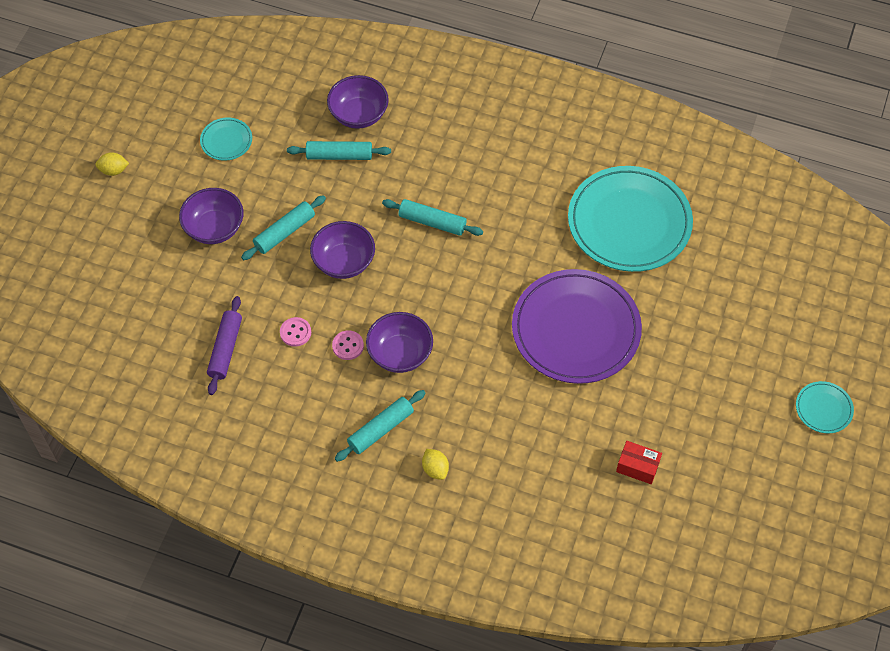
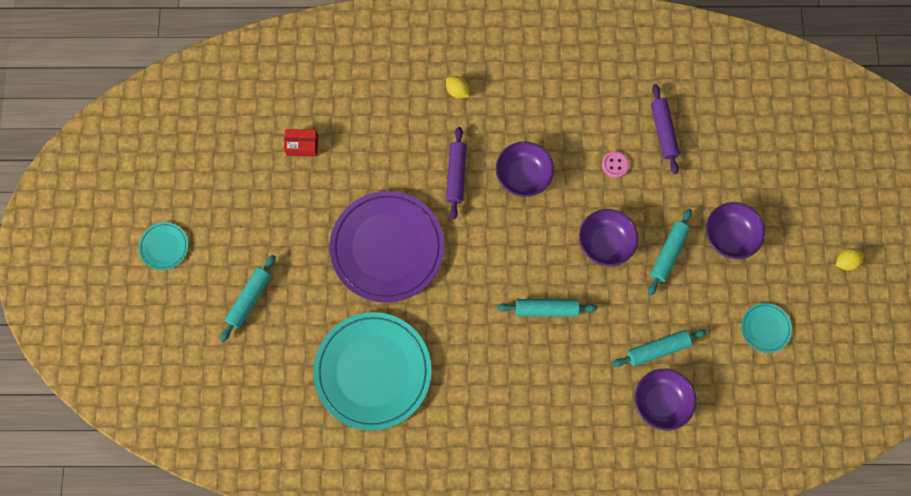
camera: 160 degrees right, 15 degrees up
(348, 346) = (567, 168): pink button -> none
(381, 429) = (511, 108): turquoise rolling pin -> turquoise rolling pin (249, 299)
(473, 378) = (456, 175): none -> purple rolling pin

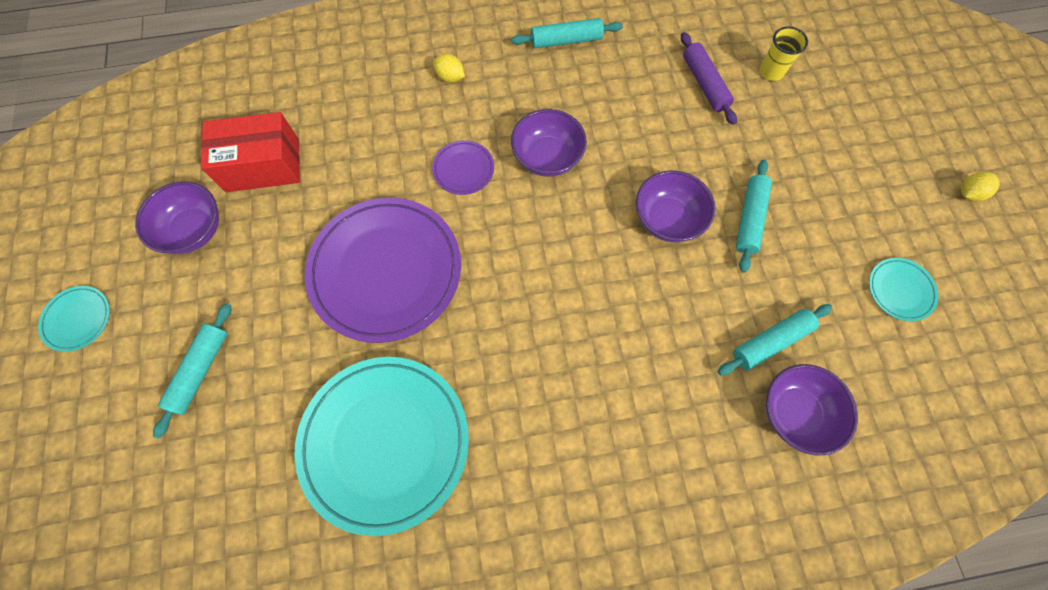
camera: 10 degrees left, 5 degrees down
(302, 146) = (263, 165): red box -> red box, size x1.86
(456, 175) = (463, 169): purple rolling pin -> purple plate
(546, 309) = (611, 314): turquoise rolling pin -> turquoise rolling pin (566, 41)
(615, 165) = (656, 128): pink button -> none
(721, 129) = (771, 72): none -> yellow cup
(729, 236) = (818, 187): purple bowl -> purple bowl (194, 230)

